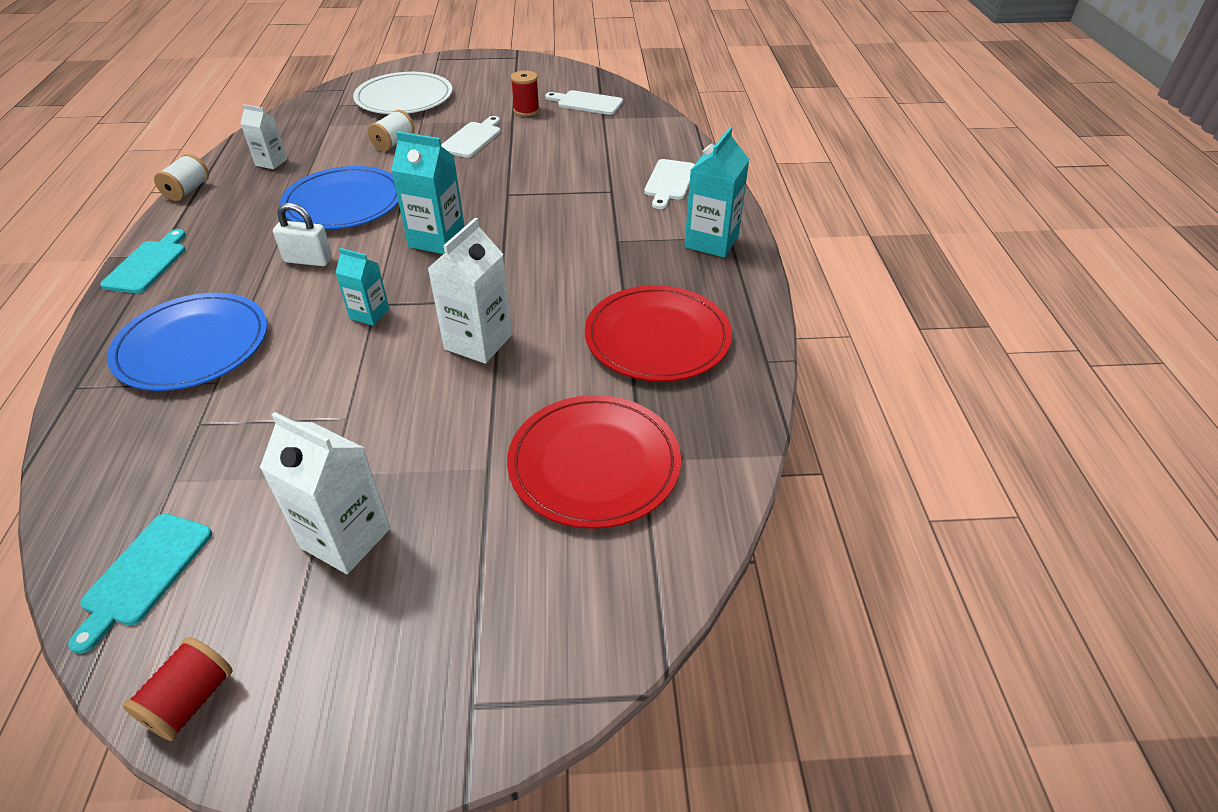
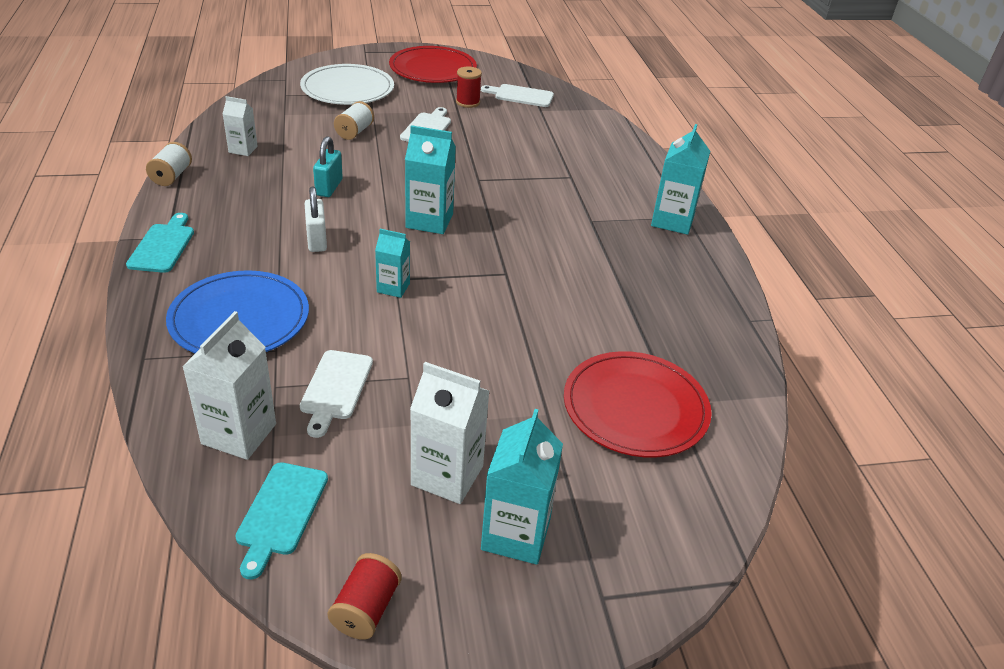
camera: 10 degrees left, 5 degrees down
(308, 260) = (317, 240): white padlock -> white padlock turned 75 degrees clockwise
(344, 202) = (329, 187): blue plate -> turquoise padlock
(398, 616) = (516, 534): none -> turquoise carton
(478, 342) = (500, 310): white carton -> white carton (239, 434)
(657, 337) = (653, 303): red plate -> red plate (433, 69)
(669, 182) = (619, 169): white cutting board -> white cutting board (335, 388)

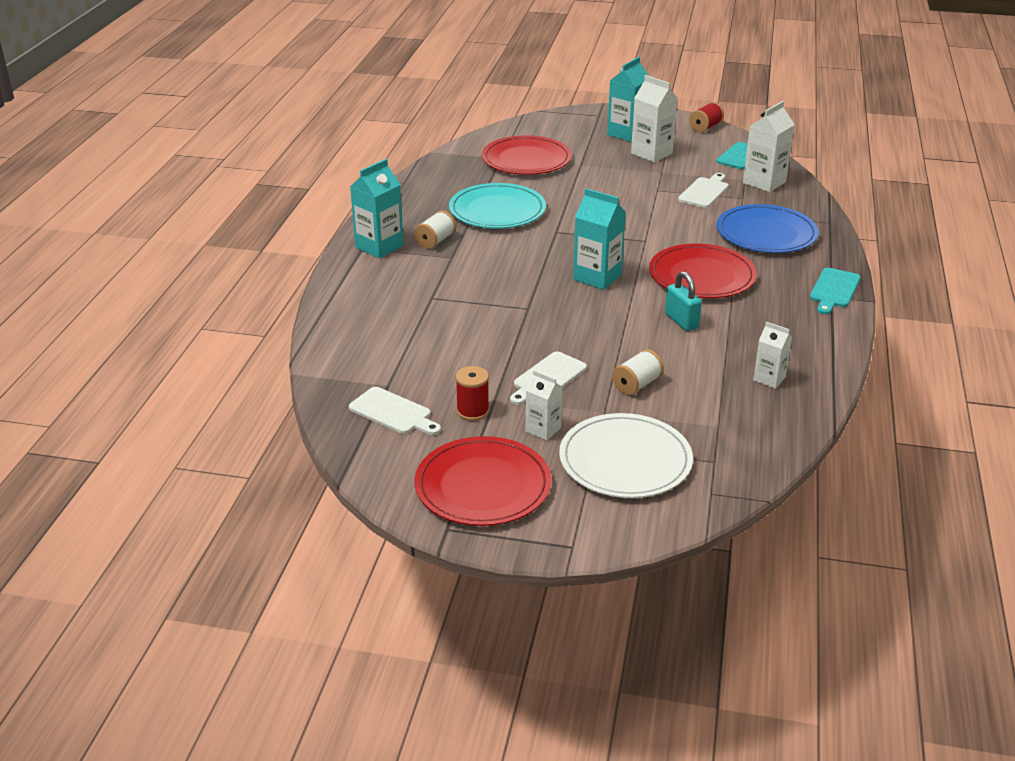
camera: 155 degrees left, 5 degrees down
(171, 176) = (842, 356): white spool -> white spool (435, 241)
(317, 240) = (702, 276): white padlock -> red plate
(329, 187) = (681, 321): turquoise padlock -> turquoise padlock turned 60 degrees counterclockwise
(393, 287) = (649, 235): turquoise carton -> none
(412, 98) = (543, 429): none -> white carton
(596, 294) = (497, 210): none -> turquoise plate

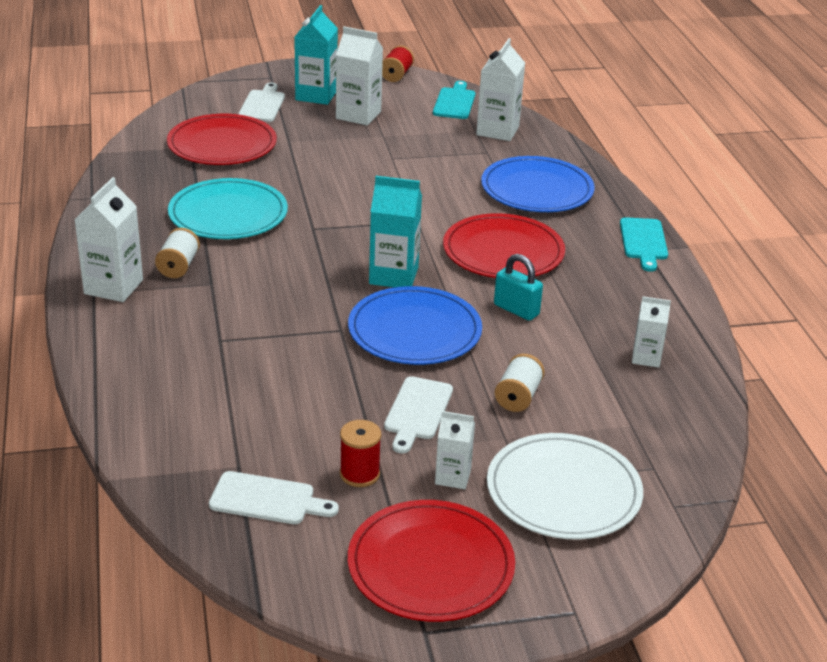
camera: 25 degrees left, 0 degrees up
(379, 247) = (113, 287): turquoise carton -> white carton
(586, 320) = (414, 331): none -> blue plate
(704, 192) = (443, 151): white cutting board -> white cutting board (262, 105)

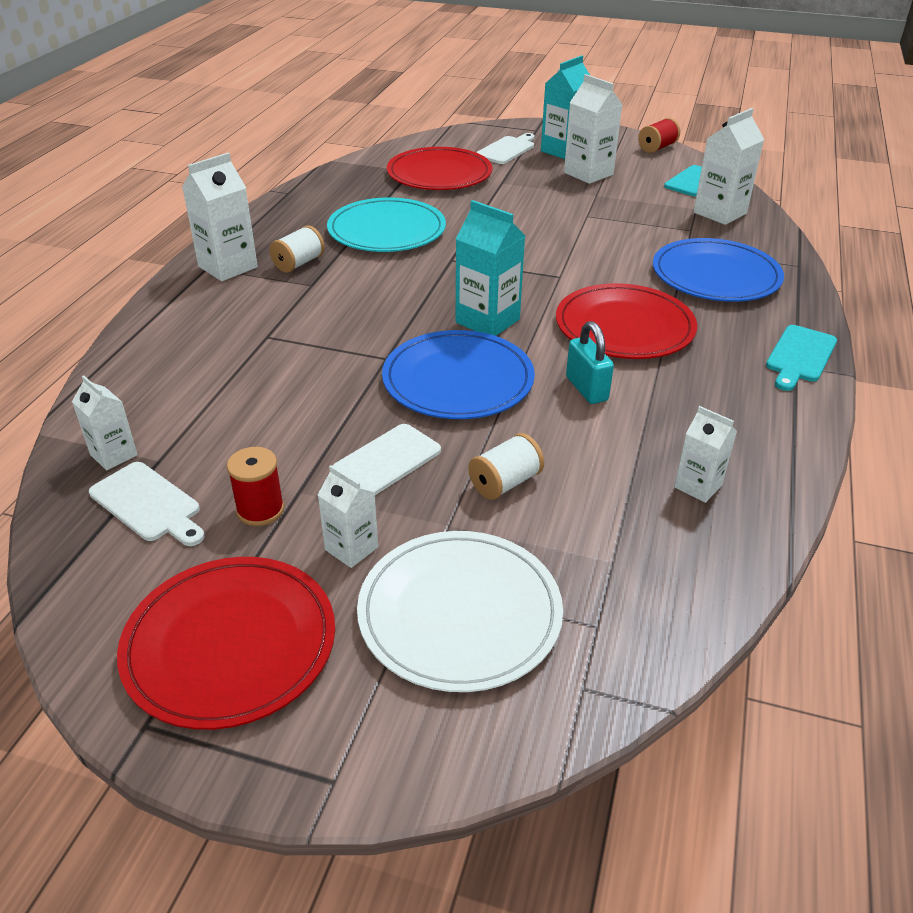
camera: 30 degrees right, 5 degrees up
(195, 474) = (114, 455): none -> white carton

